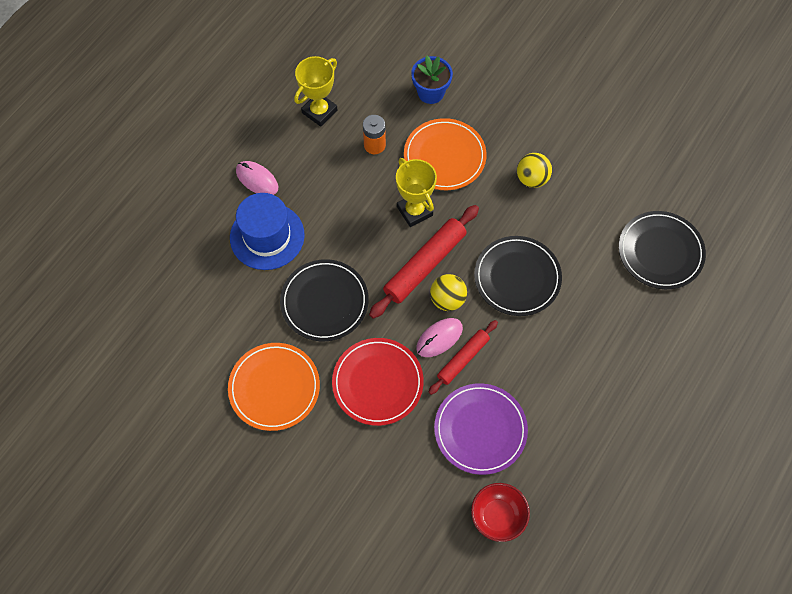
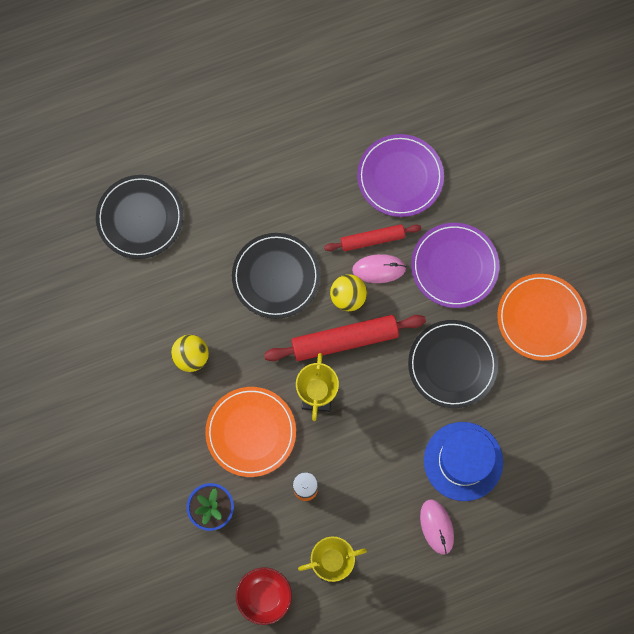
camera: 145 degrees left, 10 degrees up
(377, 382) = (454, 266): red plate -> purple plate
(498, 516) = (433, 108): red bowl -> red bowl (264, 596)

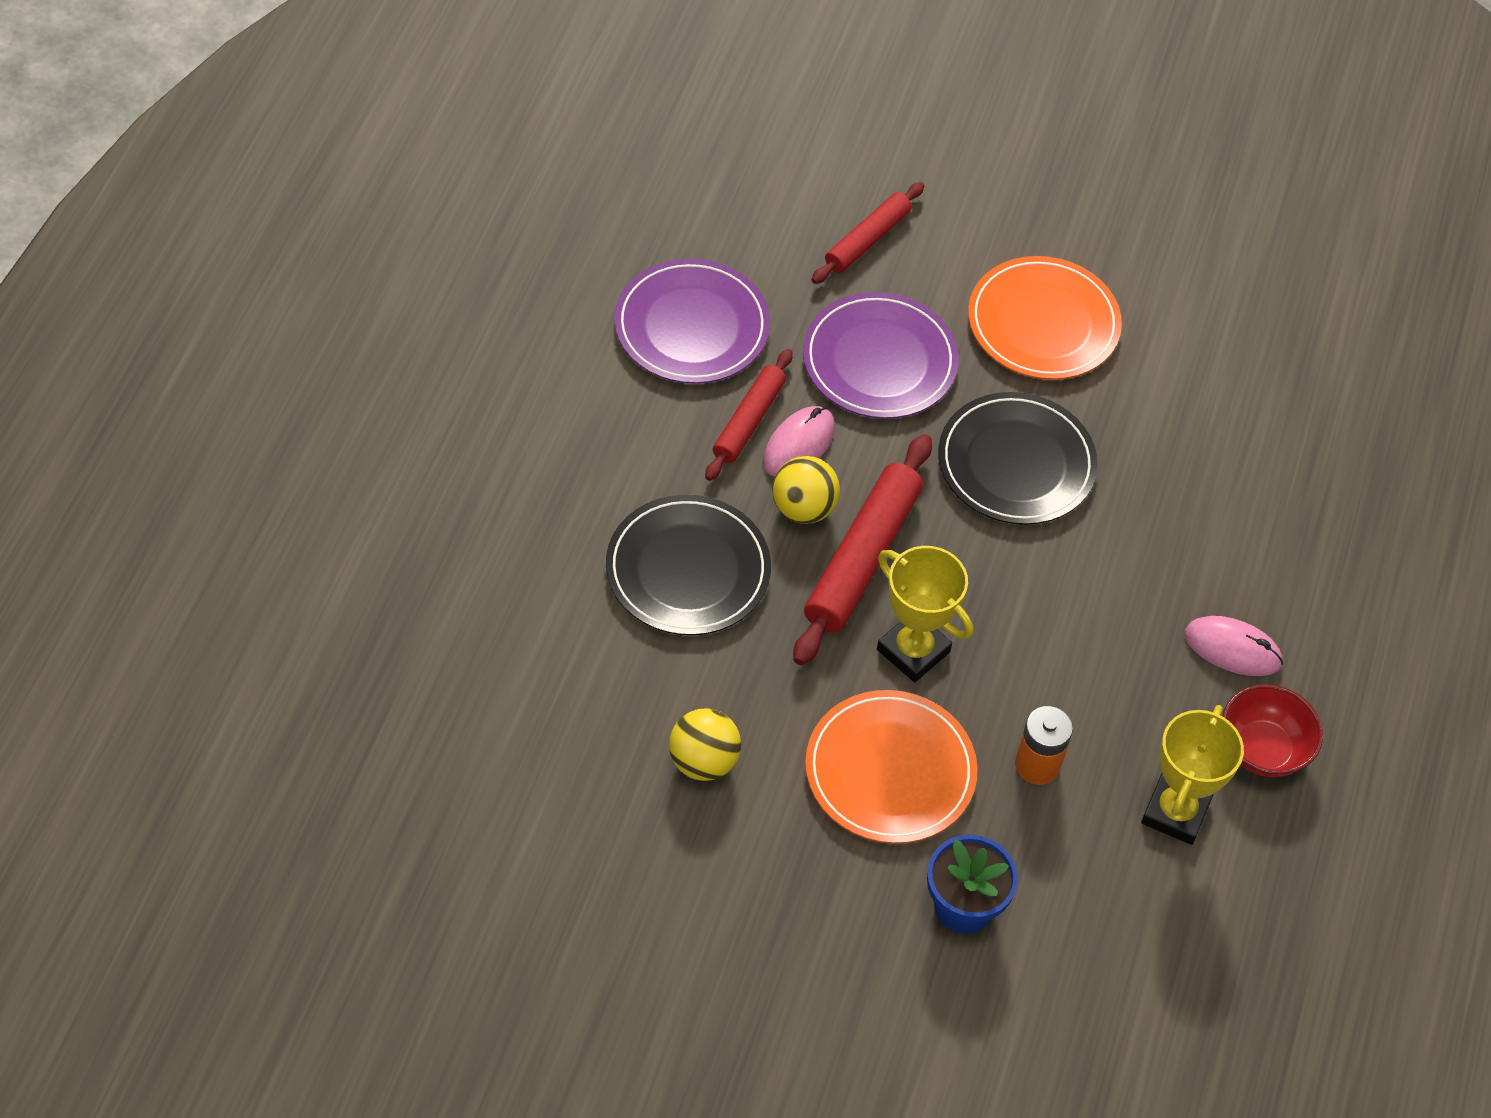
camera: 55 degrees left, 20 degrees down
(140, 218) = (425, 670): black plate -> none
(264, 596) = (1154, 936): red bowl -> red bowl (1262, 749)
(463, 461) = (1165, 551): blue hat -> none
(516, 209) = (867, 240): none -> red rolling pin

